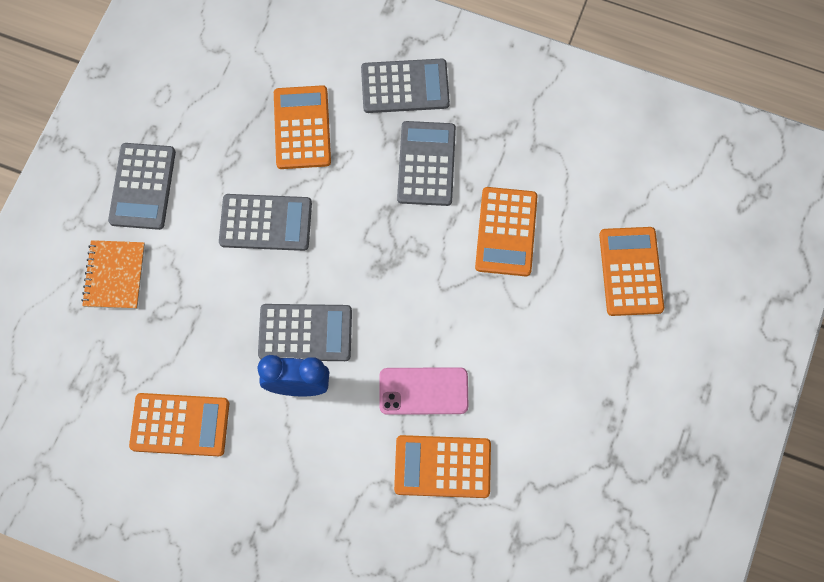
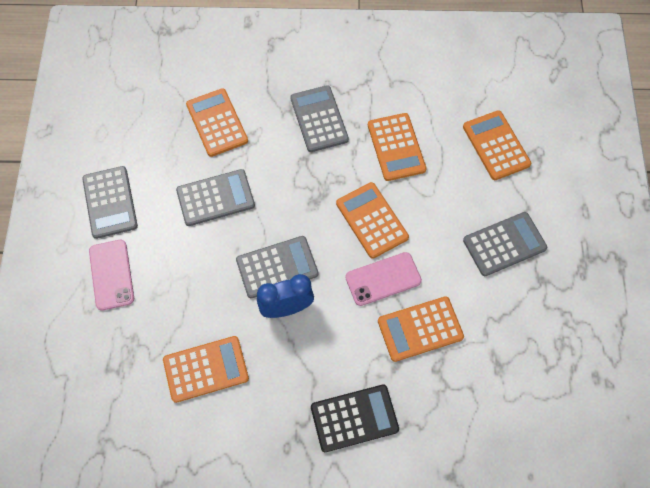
camera: 20 degrees left, 5 degrees down
(114, 275) = (111, 275): orange notebook -> pink phone
(325, 542) = (354, 418): none -> black calculator
(405, 86) = (281, 71): grey calculator -> grey calculator (504, 244)
(439, 314) = (372, 220): none -> orange calculator

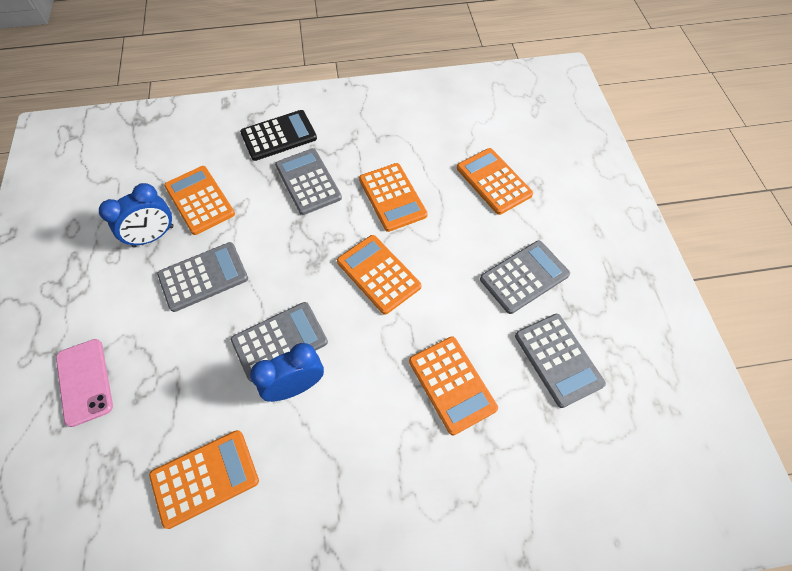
camera: 10 degrees left, 5 degrees down
(110, 202) = (82, 300): grey calculator -> grey calculator (558, 359)
(173, 152) = (153, 236): none -> blue clock
(354, 418) = (393, 507): black calculator -> black calculator (279, 136)
(383, 279) = (401, 335): pink phone -> none
(420, 329) = (452, 384): orange calculator -> orange calculator turned 90 degrees counterclockwise

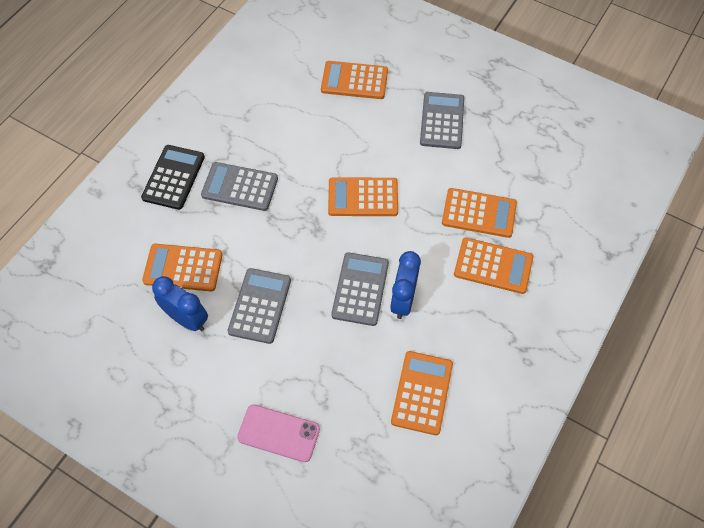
camera: 50 degrees left, 0 degrees up
(153, 236) = (187, 319): blue clock -> blue clock turned 60 degrees counterclockwise
(392, 197) = (308, 146): orange calculator -> orange calculator (493, 266)
(558, 359) = (511, 147): grey calculator -> none

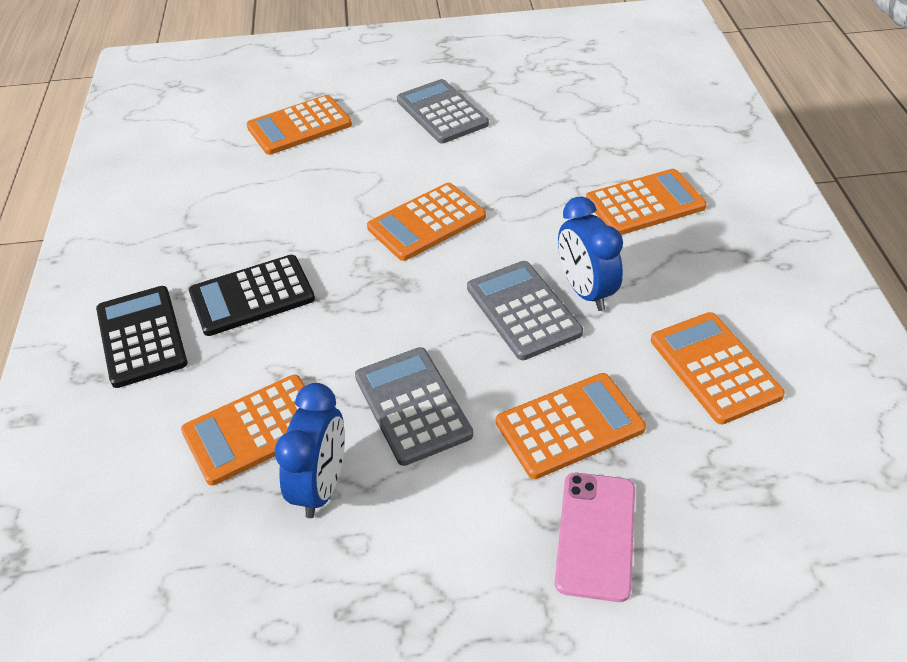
camera: 35 degrees left, 15 degrees down
(187, 319) = (321, 486): blue clock -> blue clock turned 105 degrees clockwise
(240, 187) = (252, 296): grey calculator -> black calculator
(279, 433) = (595, 535): pink phone -> pink phone turned 60 degrees counterclockwise
(479, 213) = (574, 167): orange calculator -> orange calculator (569, 426)

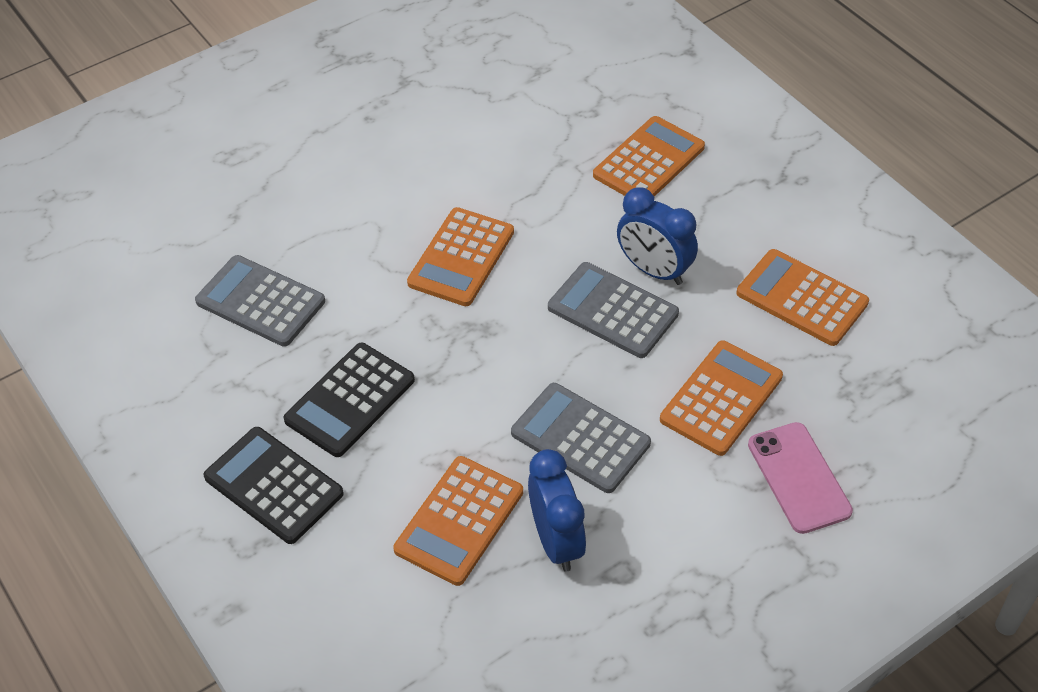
camera: 30 degrees left, 5 degrees up
(299, 126) = (244, 198): orange calculator -> none
(442, 112) = (385, 129): grey calculator -> grey calculator (260, 301)

